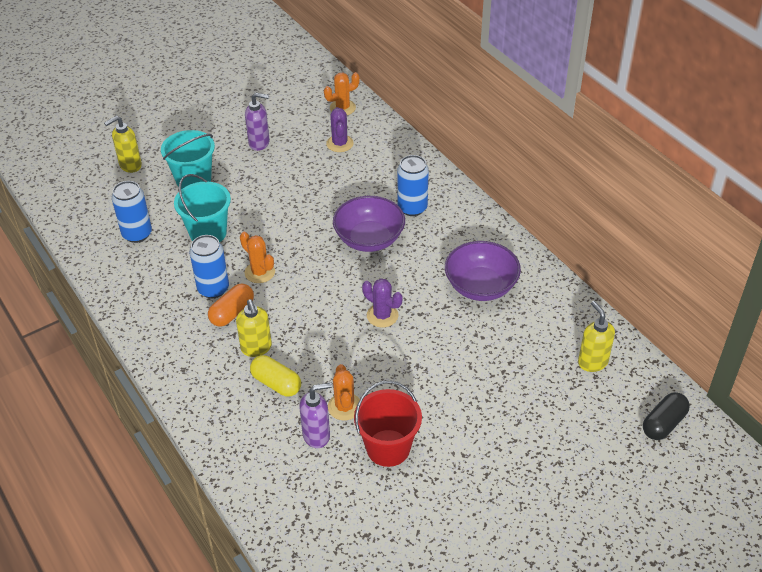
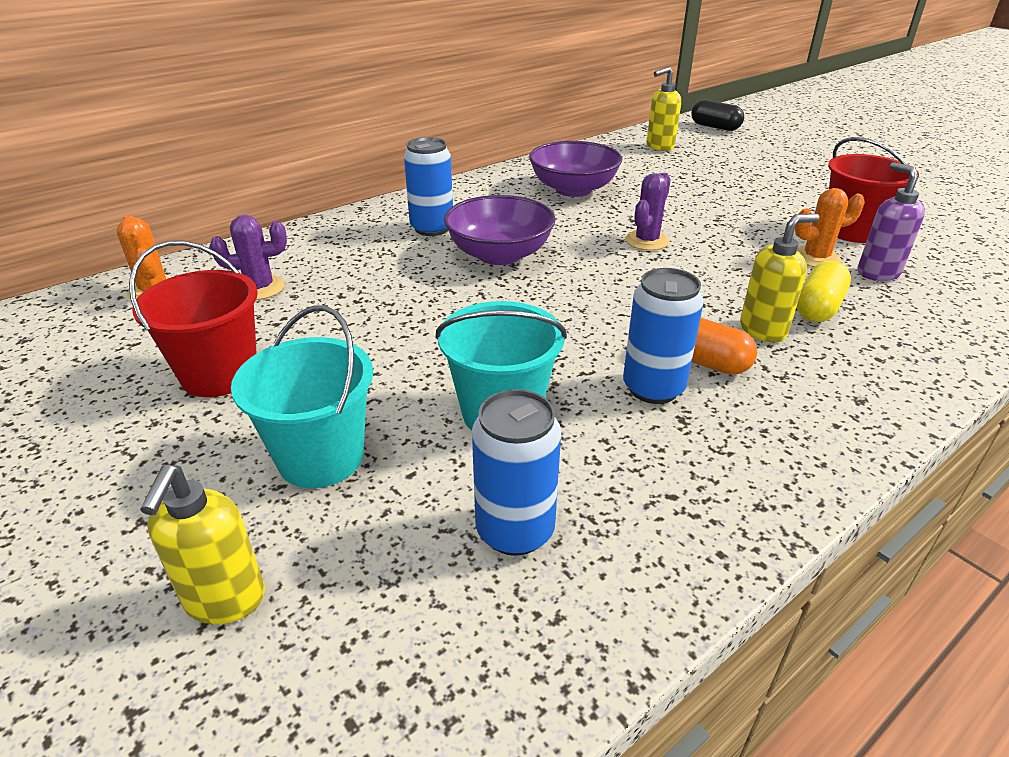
camera: 95 degrees left, 10 degrees down
(130, 165) = (224, 600): yellow soap dispenser -> yellow soap dispenser turned 45 degrees clockwise
(259, 143) = (219, 374): purple soap dispenser -> red bucket
(260, 272) = (595, 341): orange cactus -> none

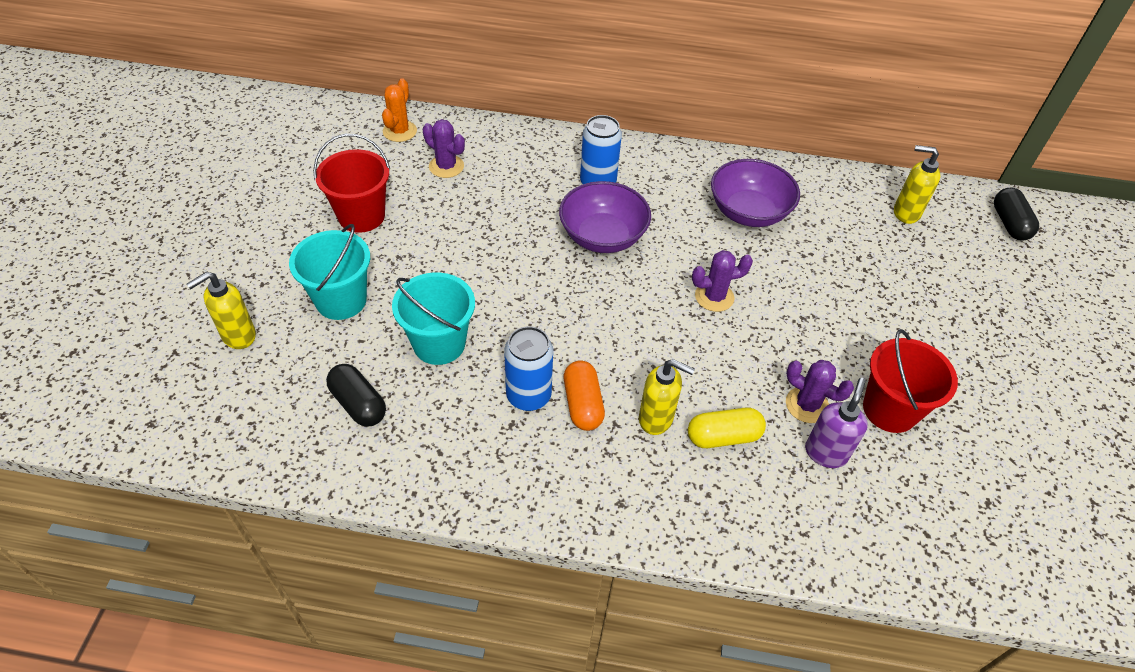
camera: 45 degrees right, 15 degrees up
(515, 530) = (358, 404): blue can -> black capsule
(816, 258) = (807, 405): orange cactus -> purple cactus

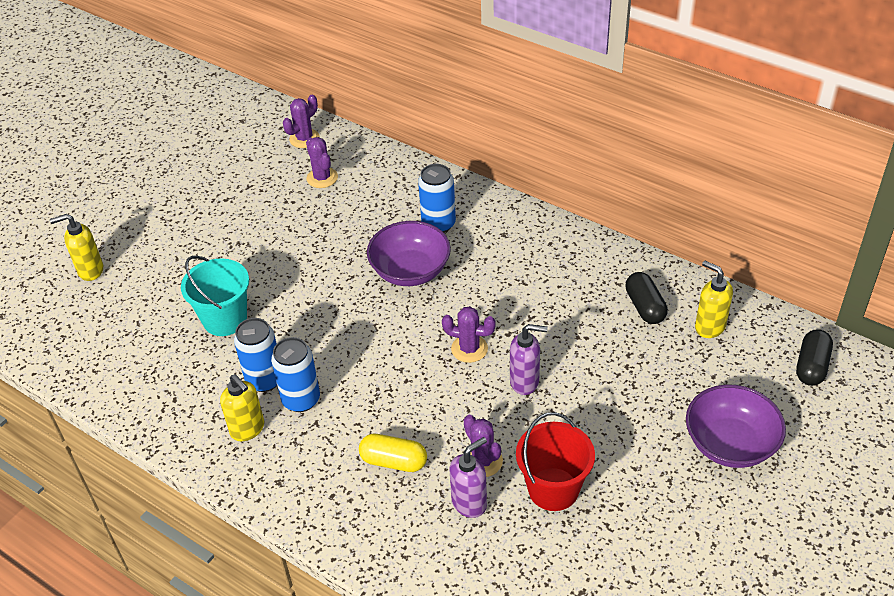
camera: 30 degrees right, 5 degrees down
(341, 300) = (175, 265): turquoise bucket -> none
(358, 404) = (140, 346): black capsule -> black capsule (645, 307)
(361, 216) = (231, 202): red bucket -> none
(400, 131) = (304, 138): orange cactus -> purple cactus
(582, 404) = (301, 399): orange capsule -> blue can
(656, 419) = (350, 430): yellow soap dispenser -> yellow soap dispenser (248, 429)
(748, 212) = (555, 285): purple bowl -> purple bowl (730, 444)
(788, 313) = (525, 382): none -> purple soap dispenser

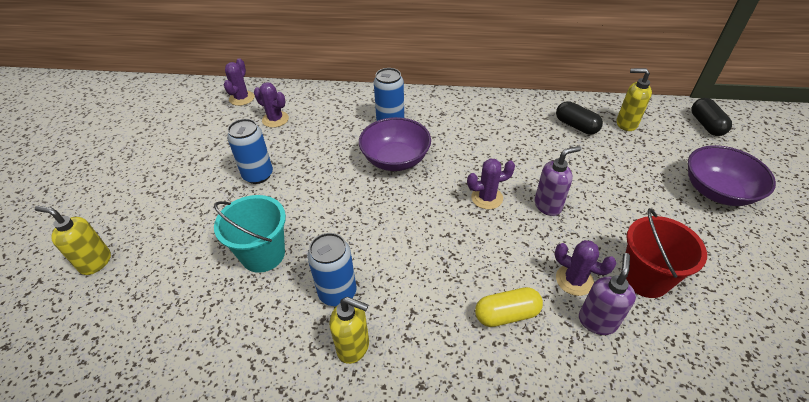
camera: 30 degrees left, 0 degrees up
(90, 270) = (95, 262): yellow soap dispenser -> yellow soap dispenser turned 60 degrees clockwise
(301, 399) = (384, 296): blue can -> blue can (258, 175)

